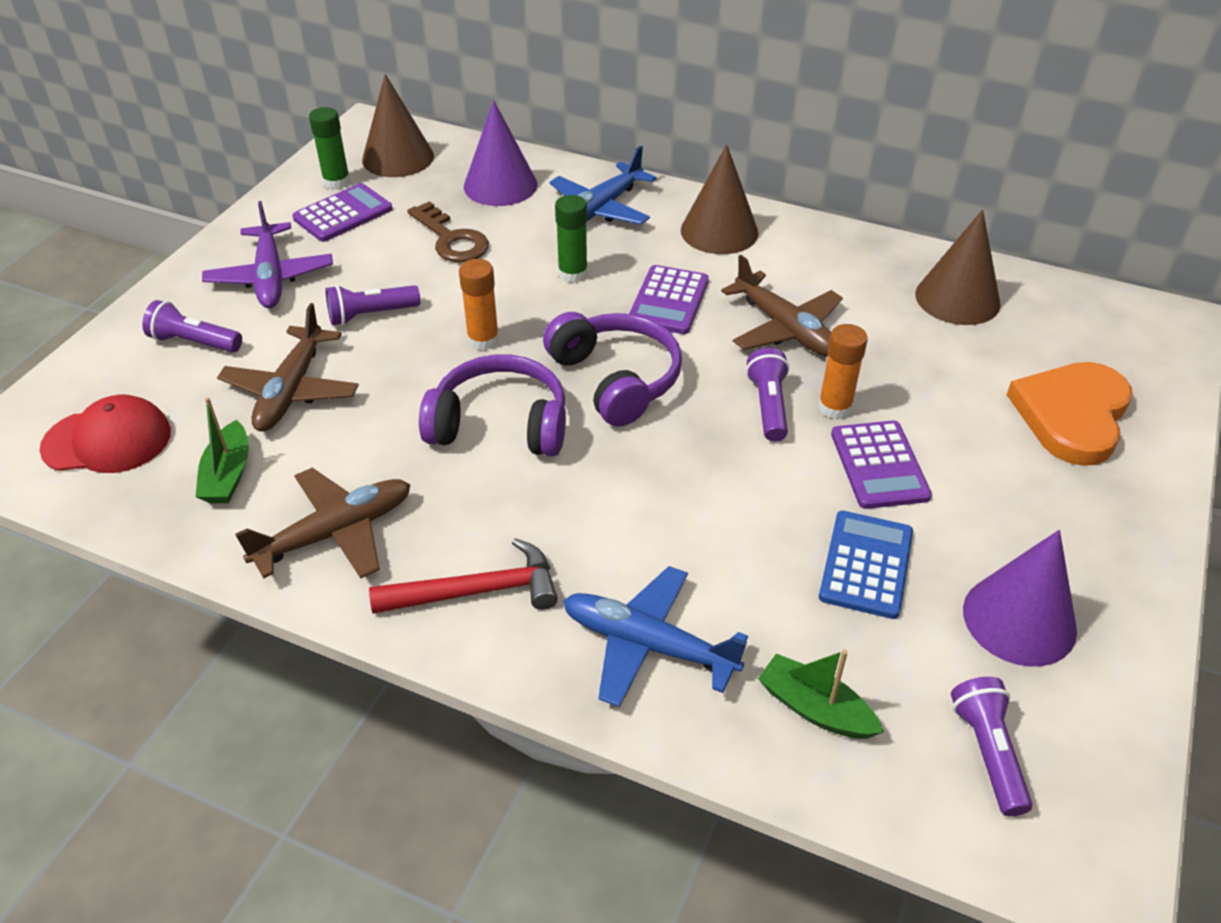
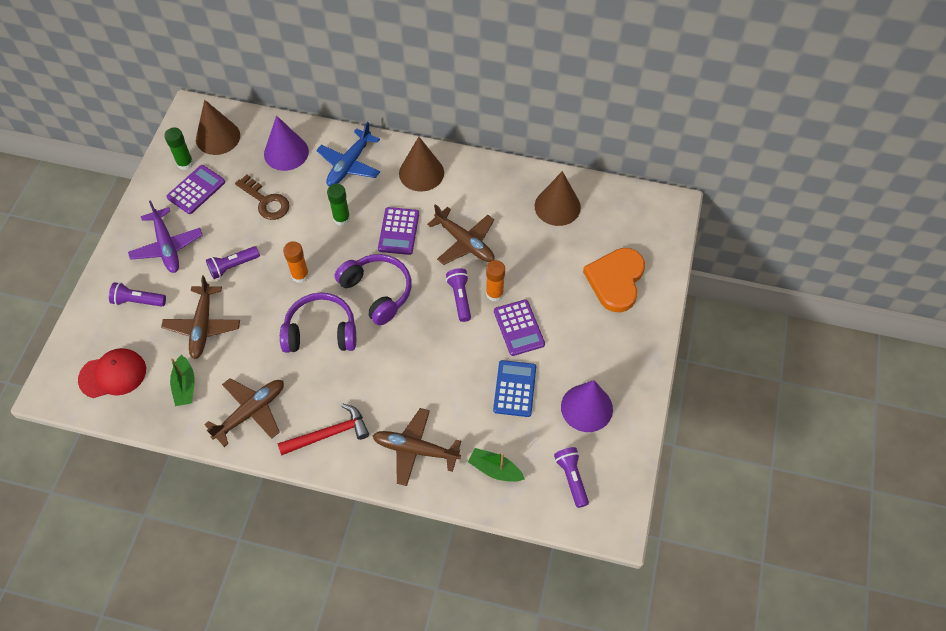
camera: 10 degrees left, 15 degrees up
(648, 645) = (415, 449): blue plane -> brown plane

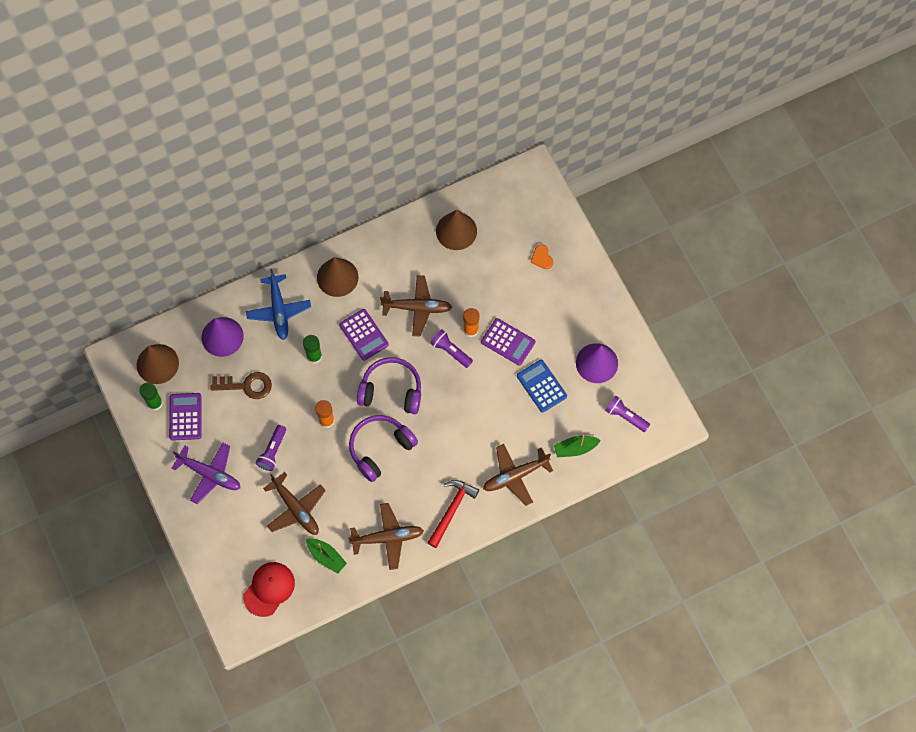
camera: 40 degrees left, 10 degrees up
(138, 301) = (231, 528): purple flashlight -> none
(250, 412) = (387, 538): brown plane -> brown plane turned 75 degrees clockwise
(615, 280) = (542, 258): orange heart -> orange heart, size x0.43

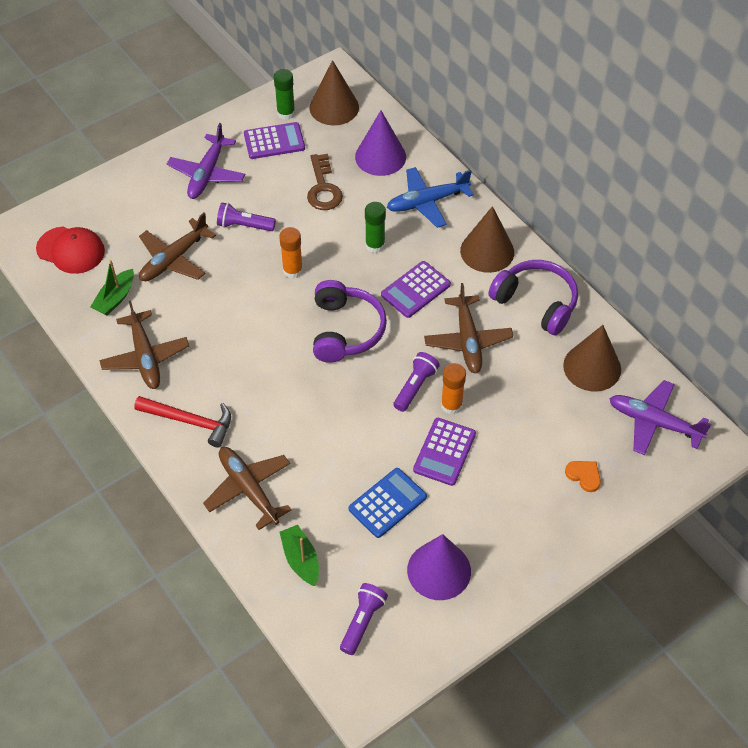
camera: 80 degrees right, 15 degrees down
(380, 448) = (264, 331): purple headphones -> purple headphones (536, 303)
(508, 203) = (654, 422): none -> purple plane
(542, 258) = (584, 476): orange heart -> orange heart turned 75 degrees clockwise

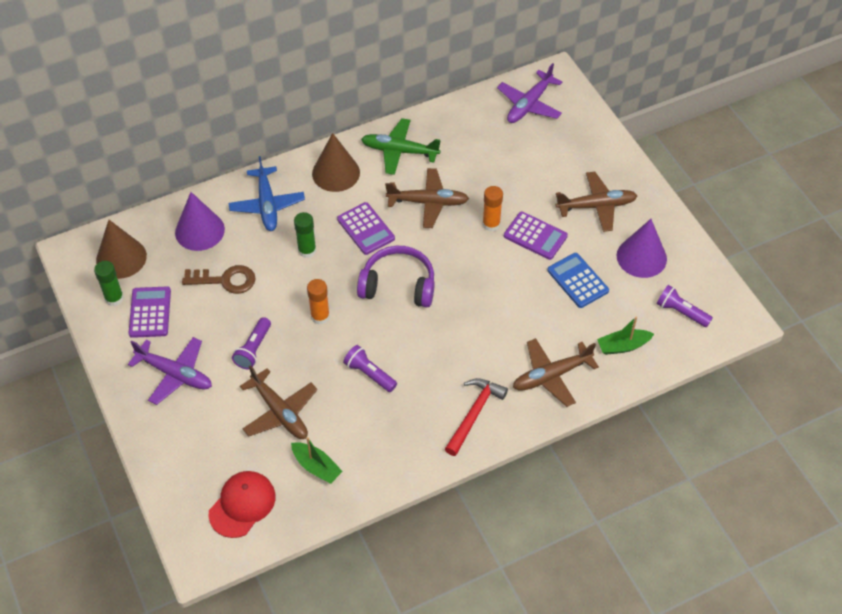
camera: 80 degrees left, 0 degrees up
(145, 357) = (394, 445): brown plane -> brown plane (596, 206)
(415, 387) = (468, 245): purple flashlight -> purple flashlight (369, 374)
(536, 303) = (399, 151): purple headphones -> green plane
(584, 476) = (570, 154): orange heart -> none
(592, 367) = (471, 129): brown cone -> none

